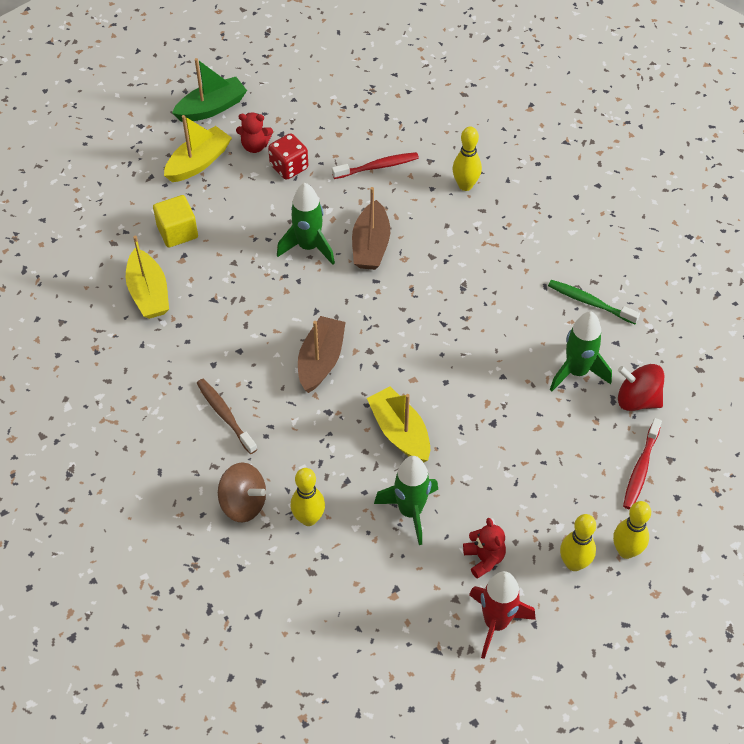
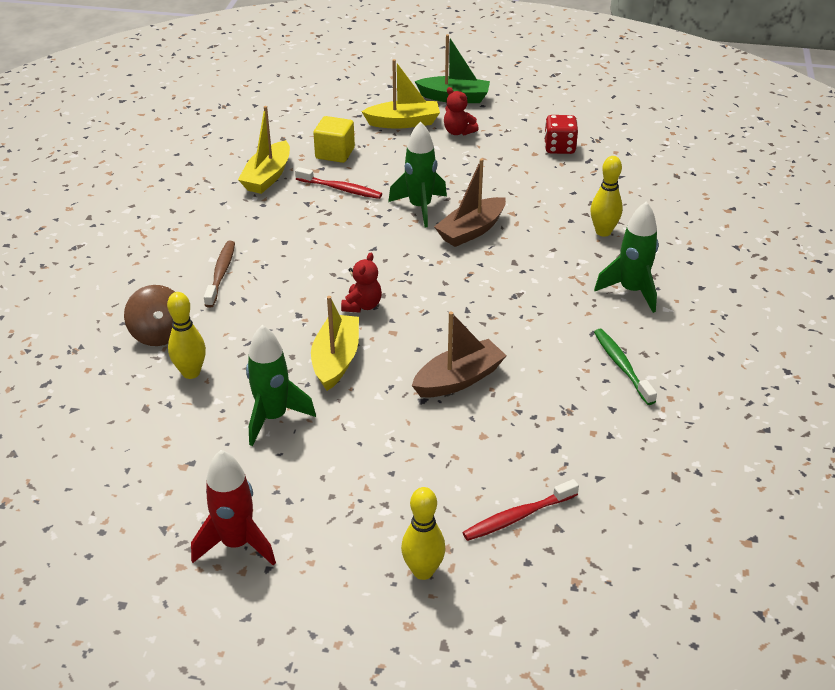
camera: 40 degrees right, 15 degrees down
(289, 167) = (468, 155): red dice -> red dice (559, 148)
(321, 360) = (336, 280): brown boat -> brown boat (459, 379)
(377, 167) = (541, 186): red toothbrush -> red toothbrush (340, 189)
(484, 558) = (289, 490): red teddy bear -> red teddy bear (362, 305)
(574, 563) = (362, 547): yellow bowling pin -> none
(577, 372) = (546, 408): green rocket -> green rocket (631, 291)
(637, 399) = (580, 462): red spinning top -> none

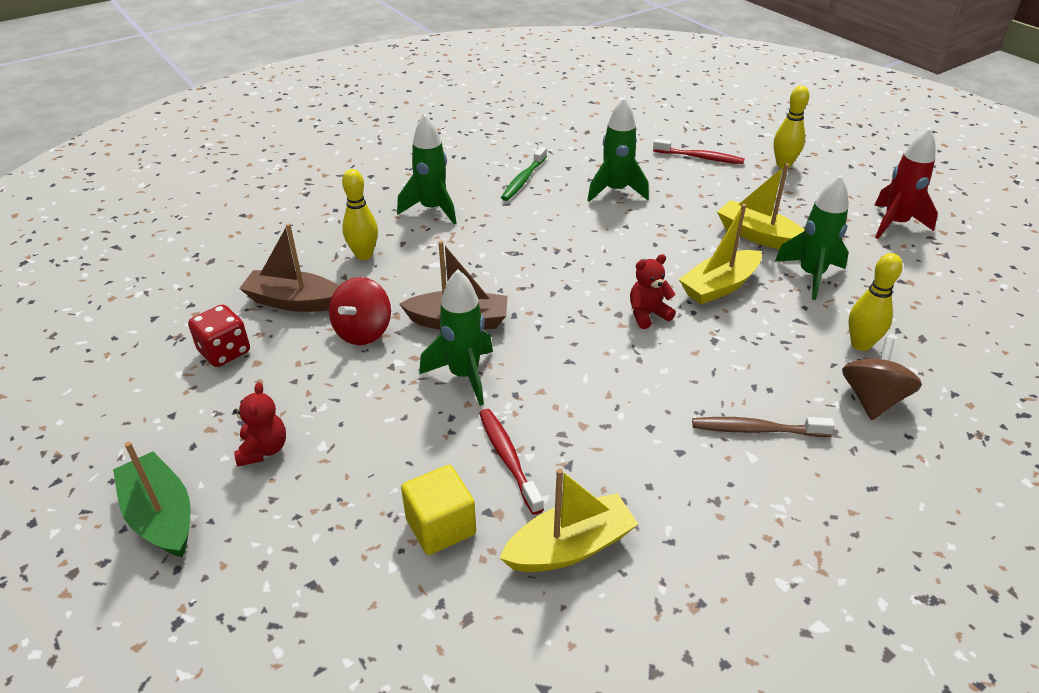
camera: 135 degrees left, 0 degrees up
(221, 274) = (756, 430): brown toothbrush -> brown toothbrush turned 45 degrees clockwise
(403, 122) = (288, 518): yellow boat -> yellow boat (758, 236)
(459, 379) = (641, 227): brown boat -> brown boat (294, 301)
(512, 195) = (363, 331): none -> red spinning top
(532, 407) = (615, 191): none -> green rocket

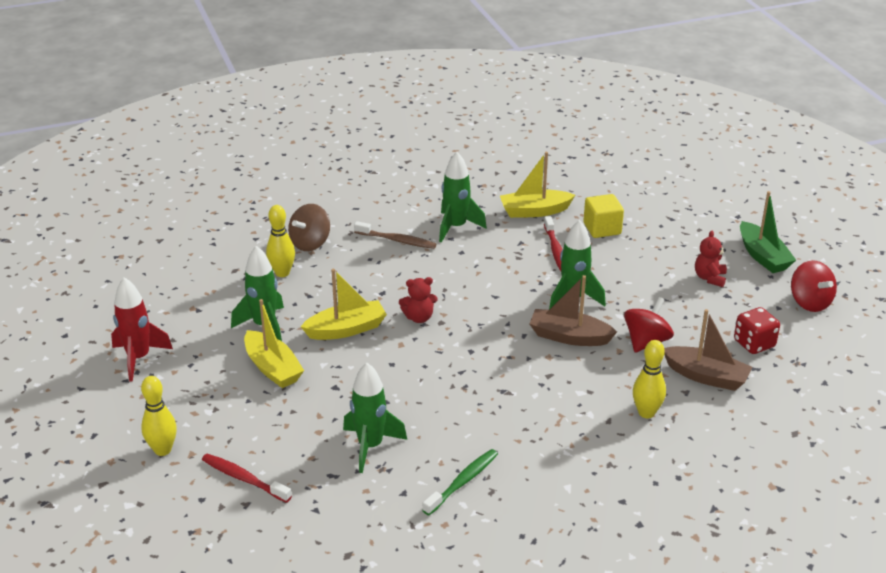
camera: 165 degrees left, 5 degrees down
(119, 432) = (810, 302): none -> red spinning top
(432, 209) = (573, 457): green rocket -> green rocket (456, 227)

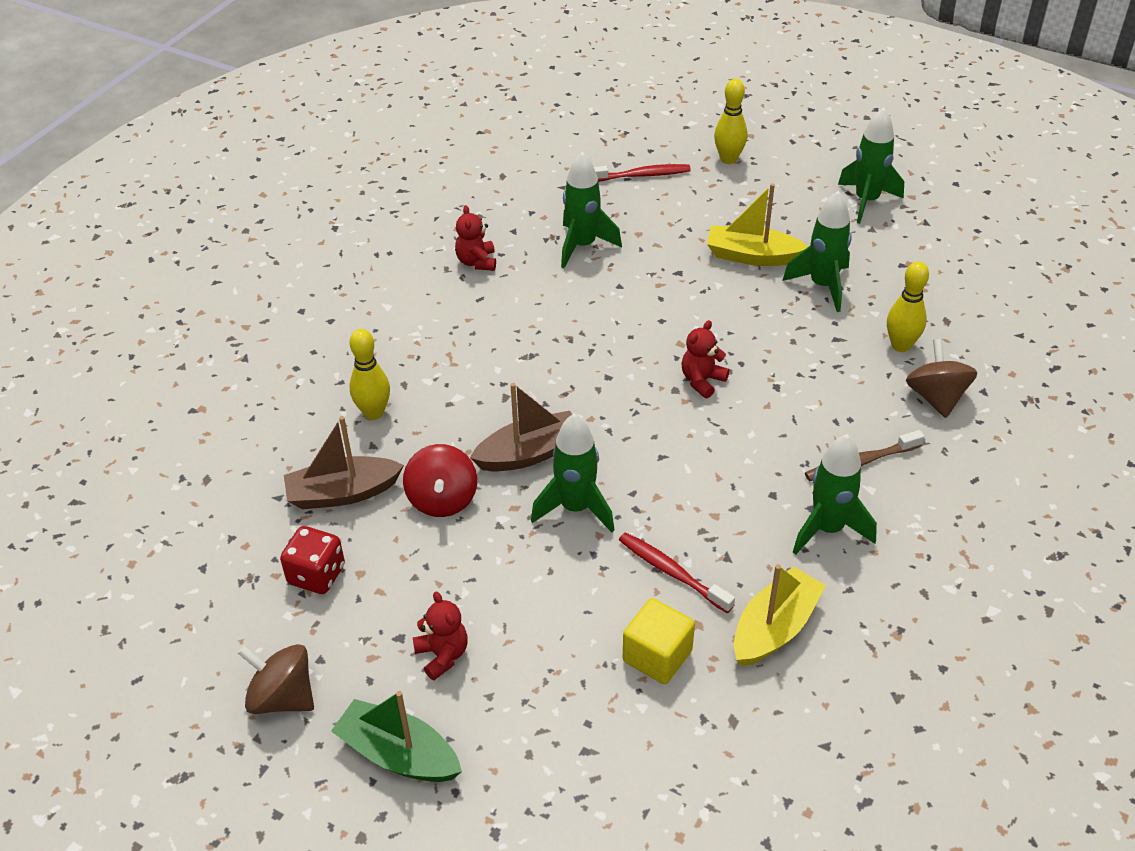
camera: 140 degrees right, 10 degrees up
(139, 358) = (866, 201): red rocket -> green rocket
(346, 329) = (748, 326): yellow boat -> none
(462, 482) = (477, 262): green toothbrush -> red teddy bear
(810, 302) = (282, 697): red spinning top -> brown spinning top

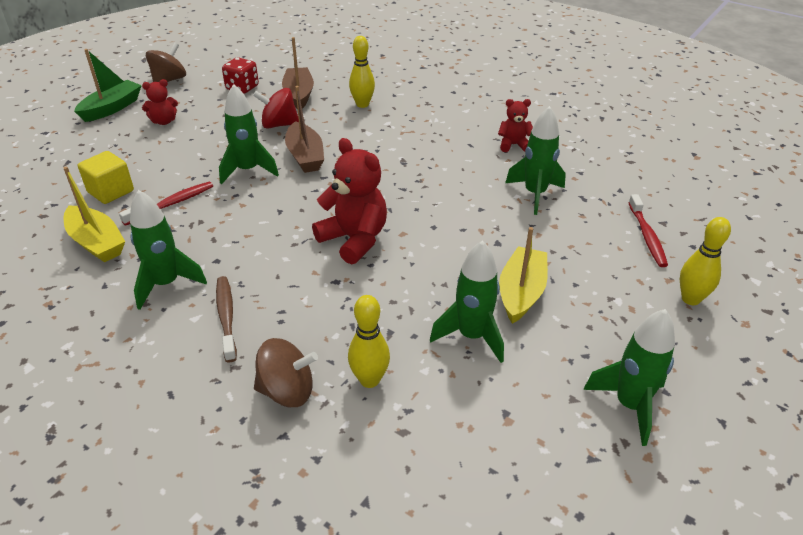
camera: 95 degrees right, 5 degrees down
(702, 381) = (354, 239): red teddy bear -> red teddy bear, size x1.80

